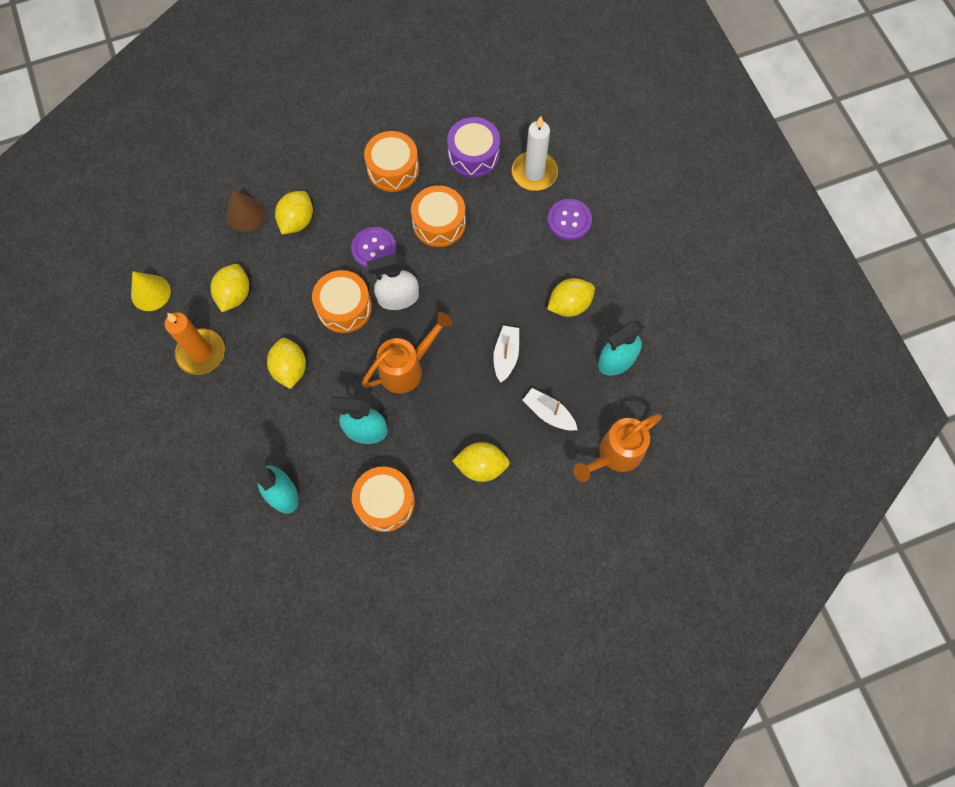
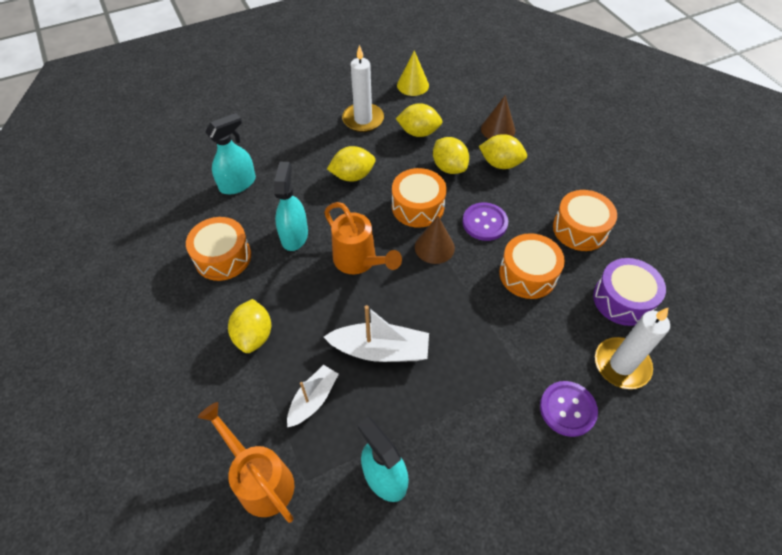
camera: 85 degrees right, 15 degrees down
(201, 353) = (363, 119): orange candle -> white candle
(398, 298) = (434, 247): white spray bottle -> brown cone
(506, 355) = (380, 350): white boat -> white boat, size x1.53
(569, 305) = (452, 415): yellow lemon -> yellow lemon (449, 167)

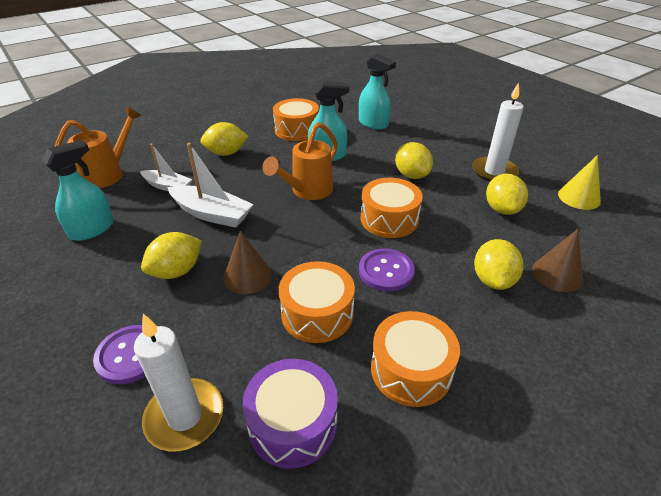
camera: 80 degrees right, 15 degrees down
(380, 350) = (212, 214): white boat -> white boat turned 60 degrees counterclockwise
(434, 247) = (337, 235): brown cone -> brown cone (247, 276)
(449, 167) = (460, 236): yellow lemon -> yellow lemon (176, 271)

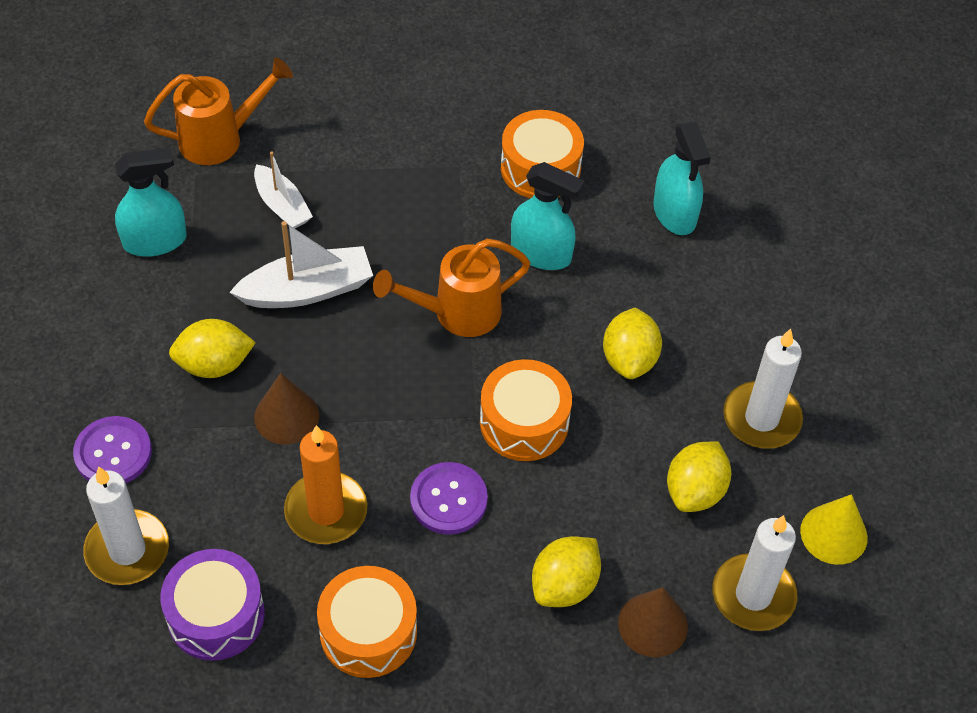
camera: 30 degrees right, 15 degrees up
(212, 214) = (307, 290): white boat -> white boat turned 75 degrees counterclockwise
(226, 153) = (400, 172): yellow lemon -> none
(317, 313) = (326, 511): orange drum -> orange candle
(582, 237) = (753, 595): none -> white candle

